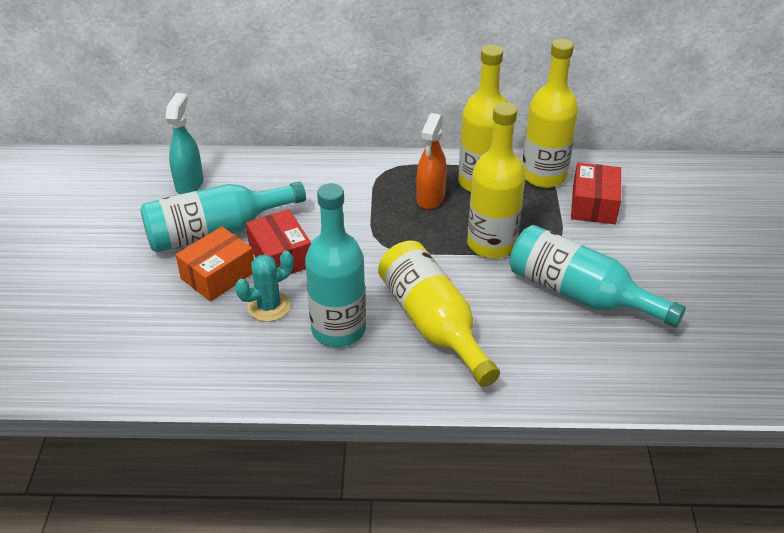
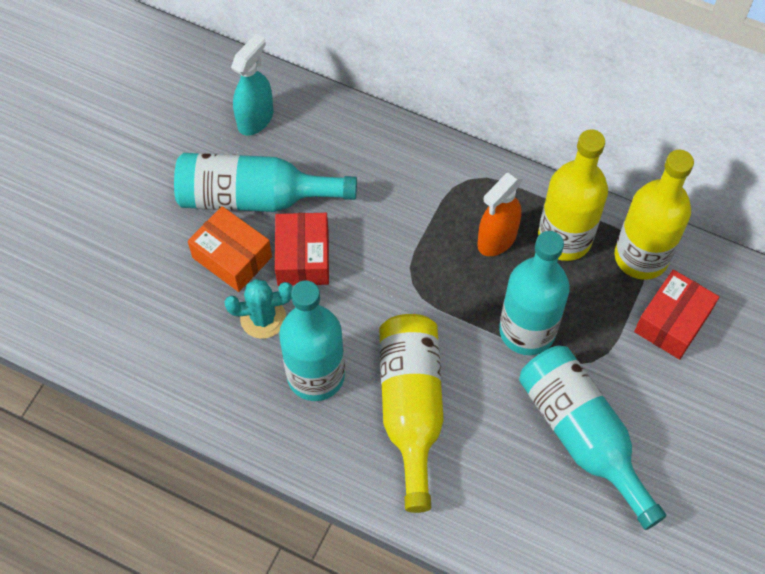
camera: 25 degrees right, 20 degrees up
(218, 275) = (232, 257): orange box -> orange box turned 60 degrees clockwise
(491, 244) = (527, 331): yellow bottle -> turquoise bottle

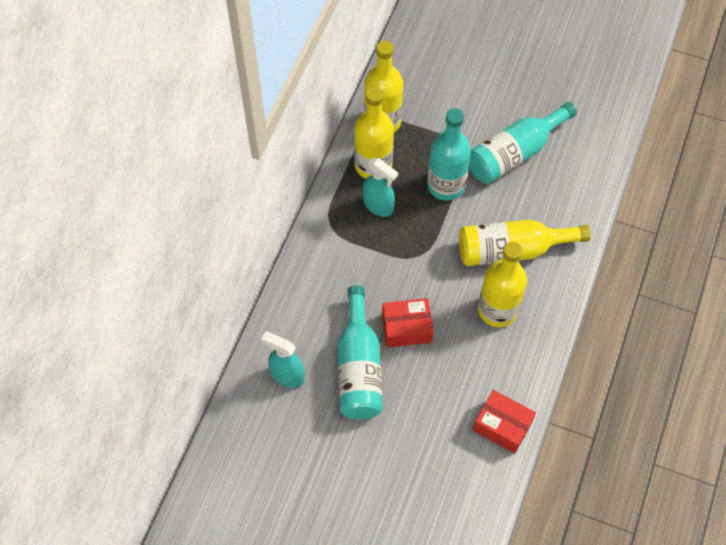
camera: 95 degrees left, 0 degrees up
(232, 257) = (412, 376): orange box -> none
(263, 318) = (459, 349): turquoise cactus -> none
(316, 375) = (497, 310): turquoise bottle -> yellow bottle
(496, 240) = (378, 206): orange spray bottle -> turquoise spray bottle
(672, 322) = (428, 105): red box -> red box (502, 426)

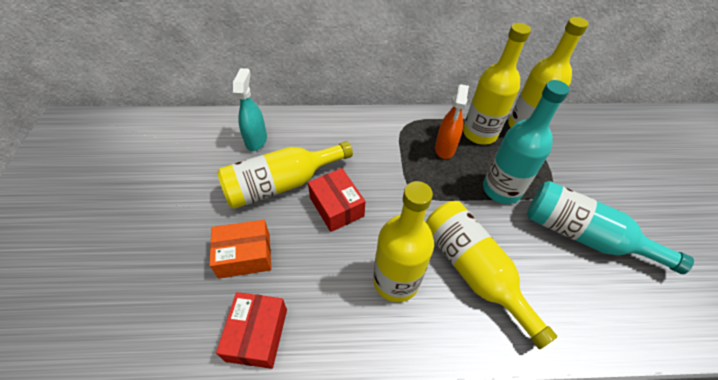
camera: 65 degrees right, 10 degrees down
(359, 367) = (282, 184): turquoise bottle -> yellow bottle
(378, 206) = (445, 148): turquoise spray bottle -> orange spray bottle
(427, 419) = (244, 255): none -> orange box

